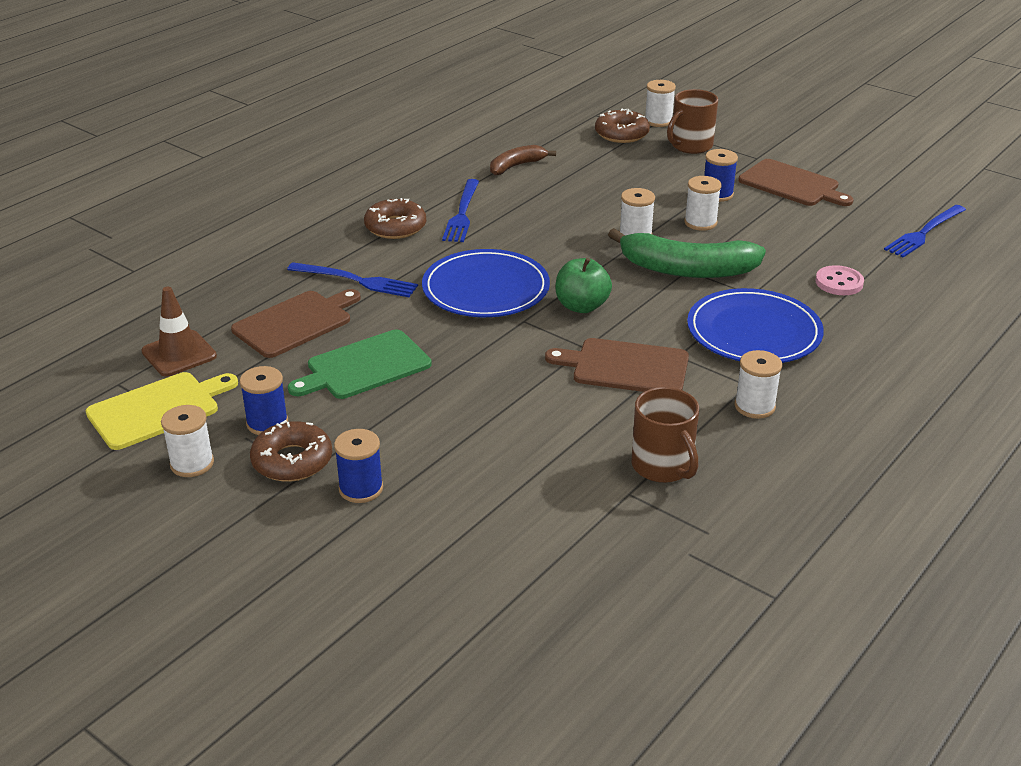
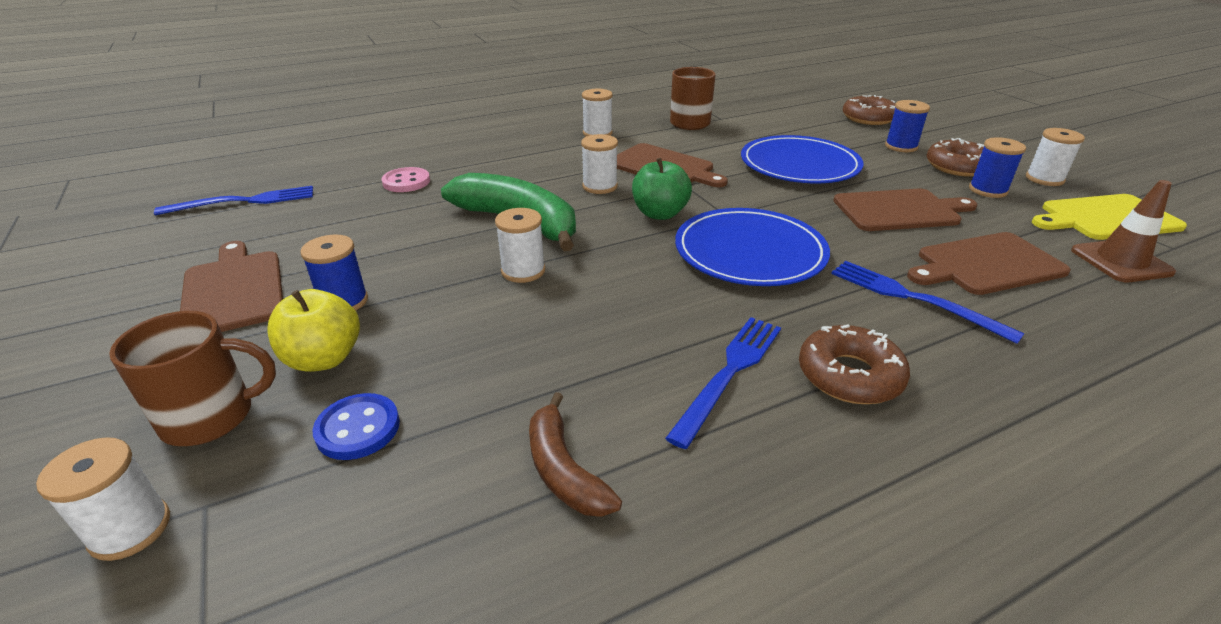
camera: 155 degrees left, 0 degrees up
(365, 367) = (899, 210): green cutting board -> brown cutting board
(516, 166) = (563, 470): brown banana -> brown banana turned 75 degrees clockwise
(620, 157) = (358, 428): none -> blue button
(621, 134) = (261, 507): brown donut -> brown donut (868, 118)
(679, 172) = (324, 359): none -> yellow apple
(700, 223) = (428, 267): white spool -> white spool (600, 186)
(754, 332) = (535, 167): blue plate -> blue plate (799, 165)

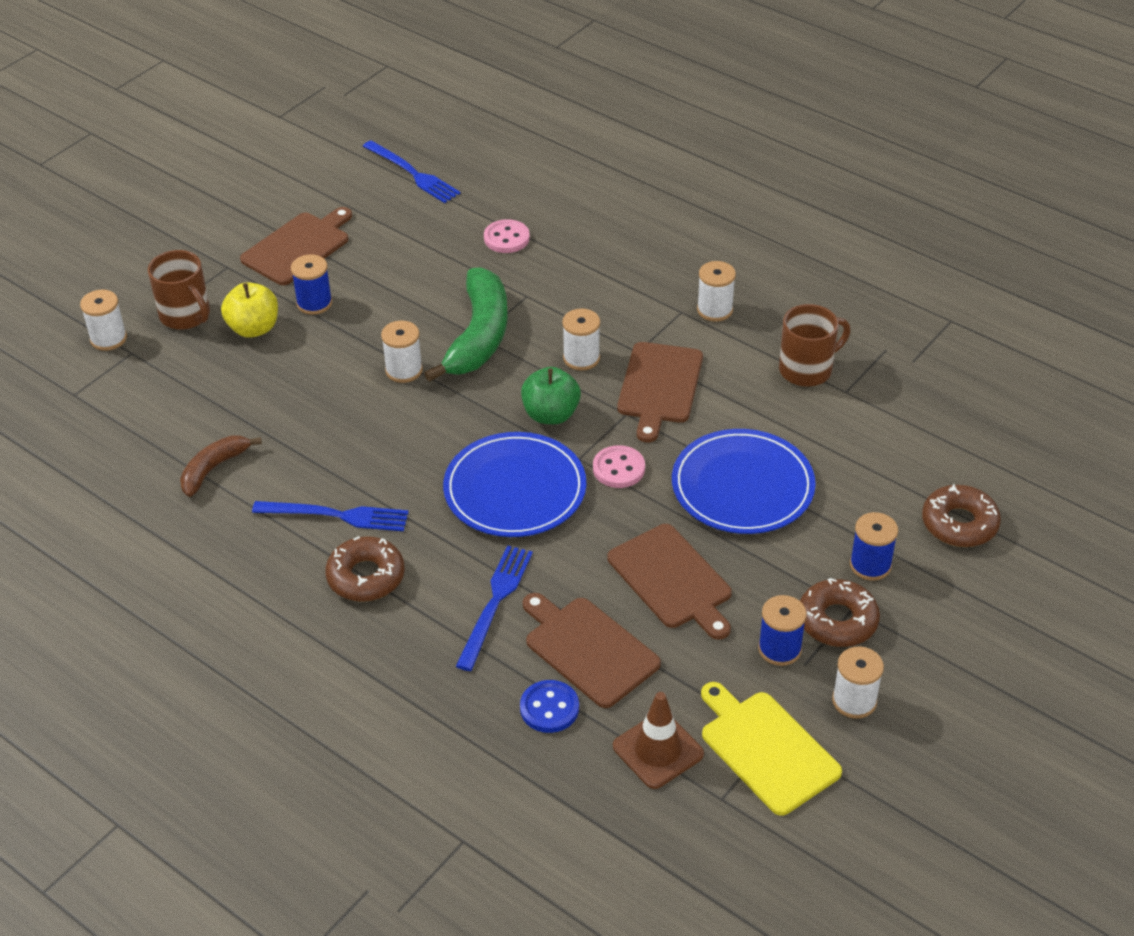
camera: 65 degrees right, 10 degrees up
(358, 428) = (205, 375): blue button -> blue button (549, 708)
(751, 202) = (618, 468): none -> pink button

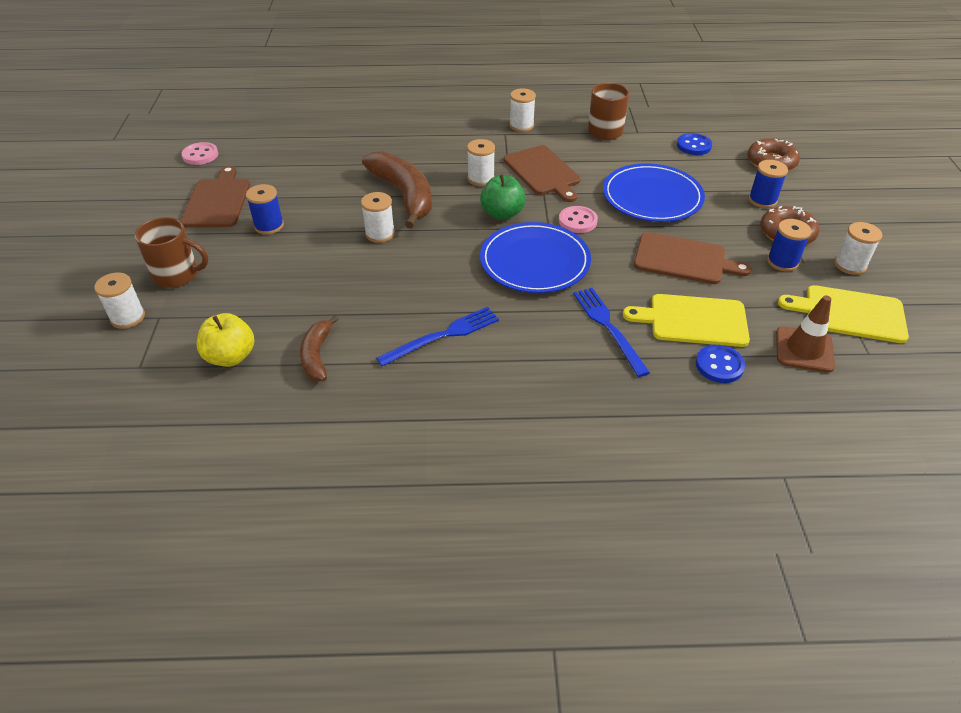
camera: 40 degrees left, 0 degrees up
(254, 328) = (241, 259): yellow apple -> yellow apple (231, 357)
(366, 576) = (510, 360): brown donut -> none
(413, 173) = (250, 133): blue fork -> none
(479, 336) = (404, 195): green banana -> brown banana
(506, 238) = (355, 141): pink button -> pink button (200, 155)
(588, 649) = (693, 320): brown cutting board -> yellow cutting board
(890, 448) = (694, 146): none -> blue button

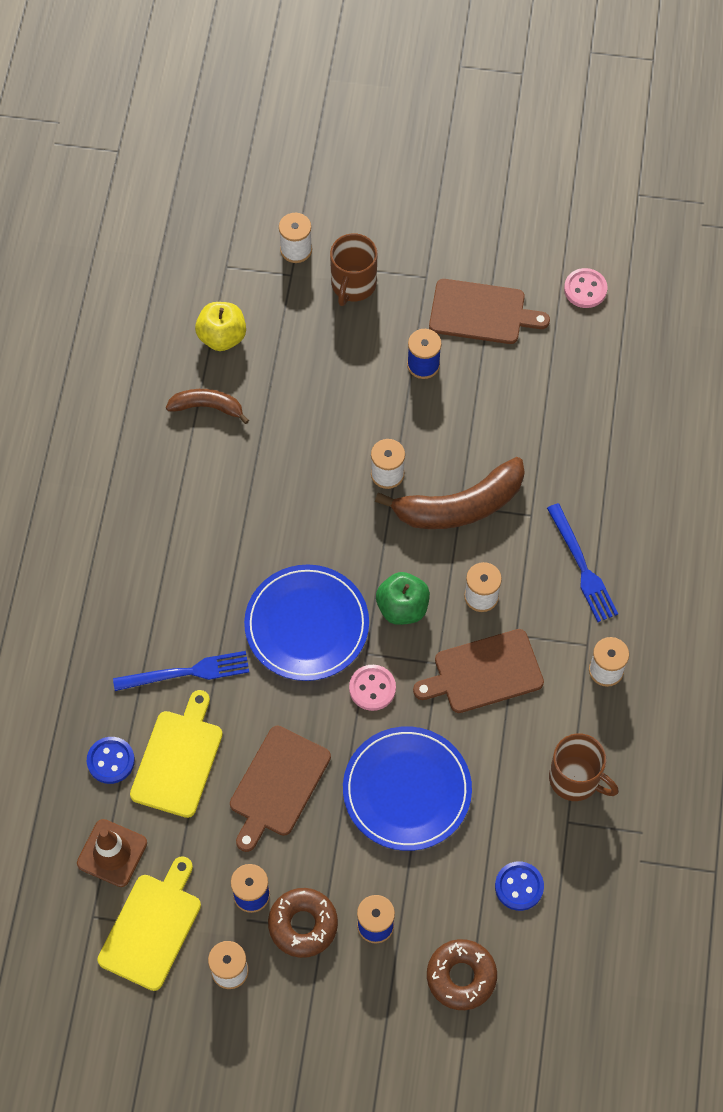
camera: 100 degrees right, 20 degrees up
(443, 336) = (209, 517): blue fork -> blue fork (582, 567)

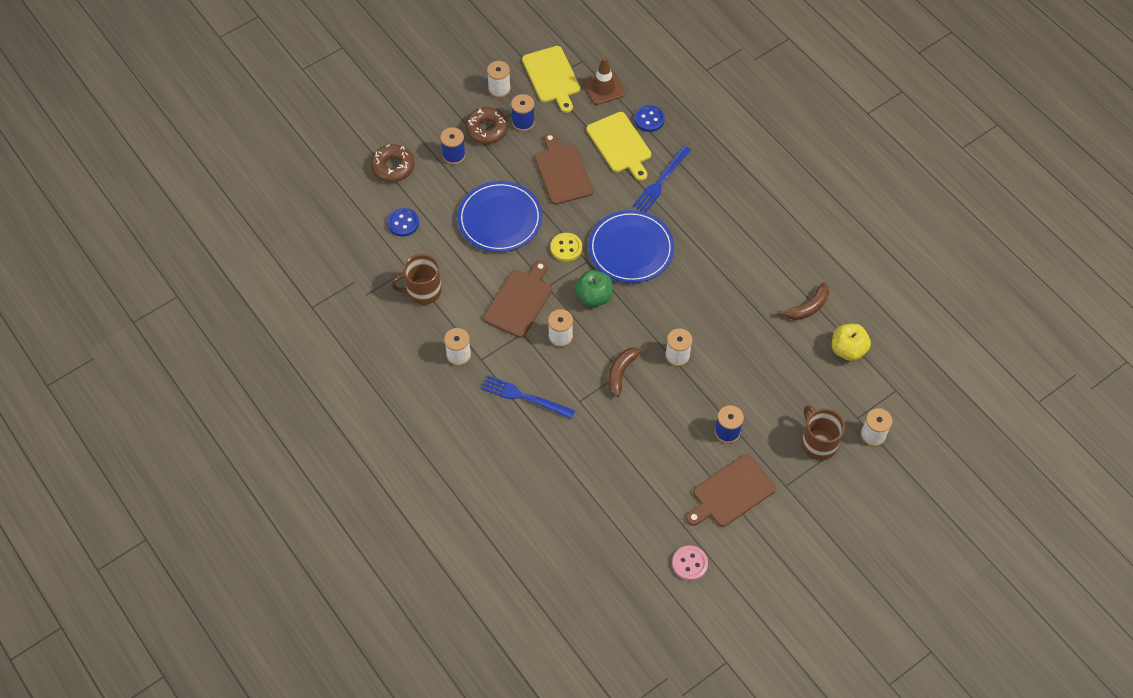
camera: 135 degrees right, 5 degrees down
(372, 688) = (566, 248): pink button -> yellow button
(459, 506) = (621, 372): brown banana -> brown banana, size x0.56

